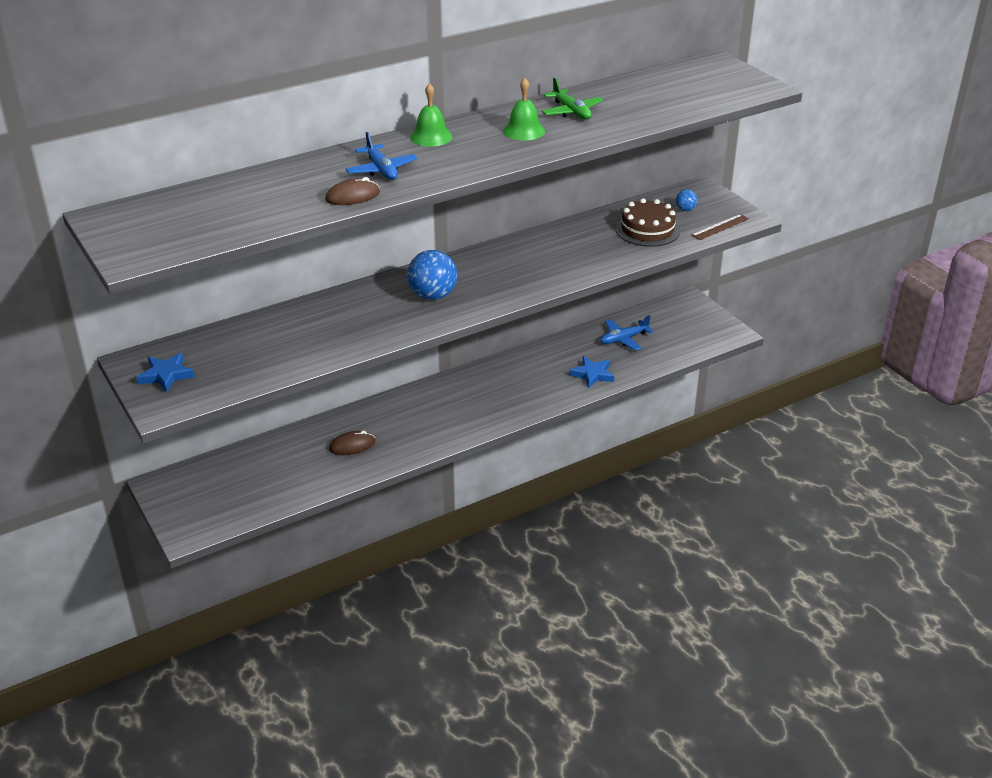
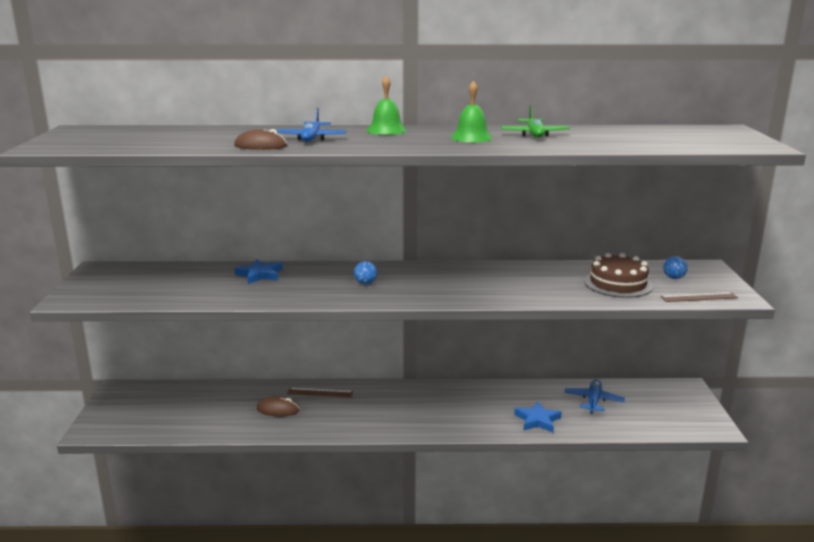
camera: 30 degrees right, 15 degrees down
(166, 375) = (104, 282): blue star -> blue star (260, 274)
(374, 414) = (320, 392): none -> brown ruler
(433, 295) = (365, 283): blue ball -> blue ball, size x0.49
(623, 339) = (593, 401): blue plane -> blue plane turned 105 degrees clockwise

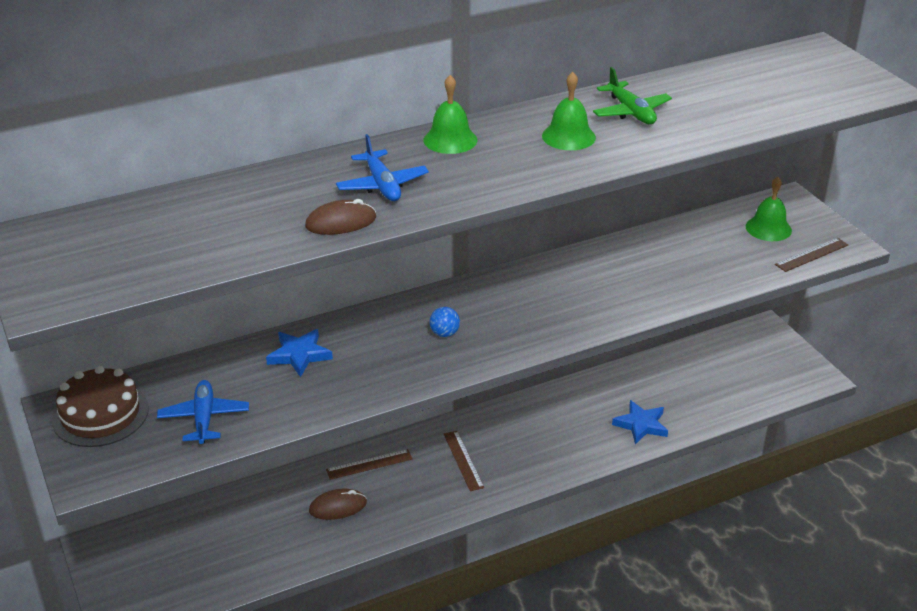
camera: 25 degrees left, 15 degrees up
(386, 407) = (463, 460): none -> brown ruler
(593, 401) = (682, 378): blue plane -> blue plane (204, 418)
(618, 283) = (719, 254): brown cake -> brown cake (100, 414)
(673, 278) = (768, 228): blue ball -> green bell

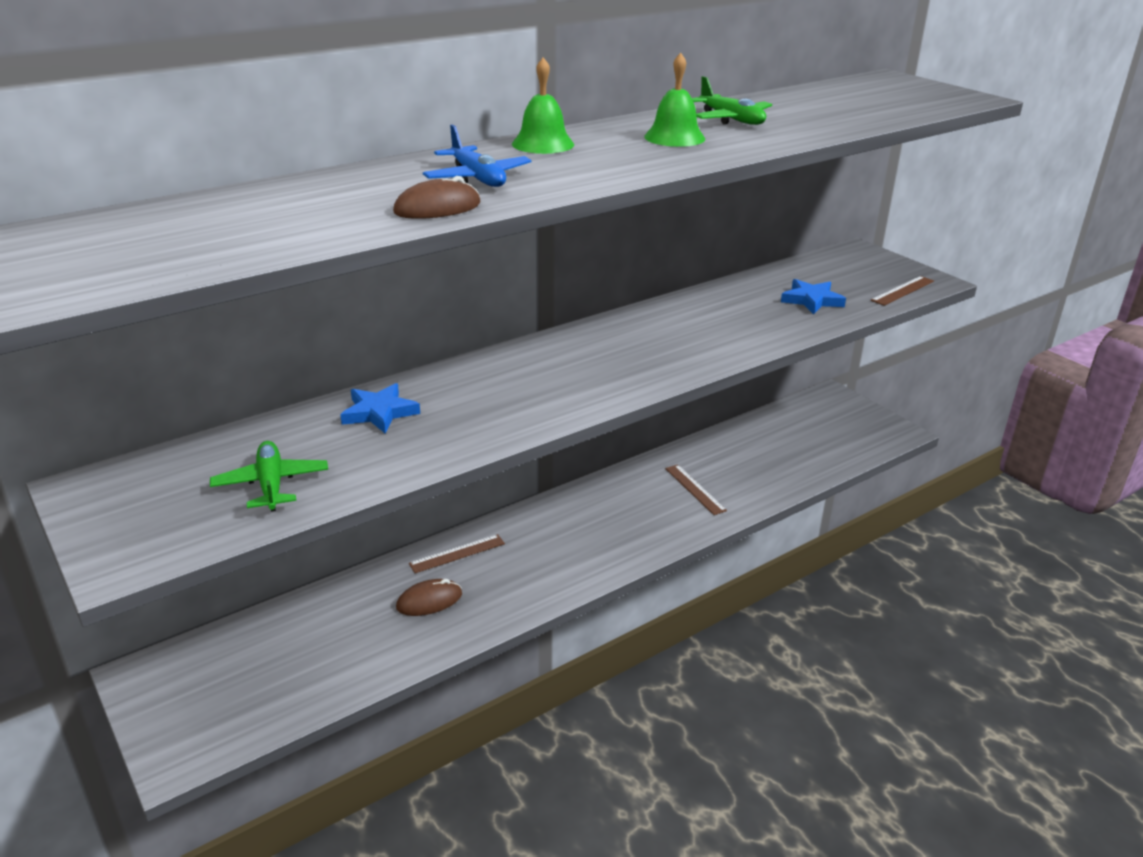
camera: 10 degrees left, 5 degrees down
(100, 414) = (134, 491): brown cake -> none
(204, 418) = (271, 484): blue plane -> green plane
(444, 333) = (544, 380): blue ball -> none
(463, 460) = (561, 540): brown ruler -> brown ruler (695, 489)
(641, 425) = (740, 489): blue star -> blue star (811, 300)
(768, 228) = (849, 273): green bell -> none

